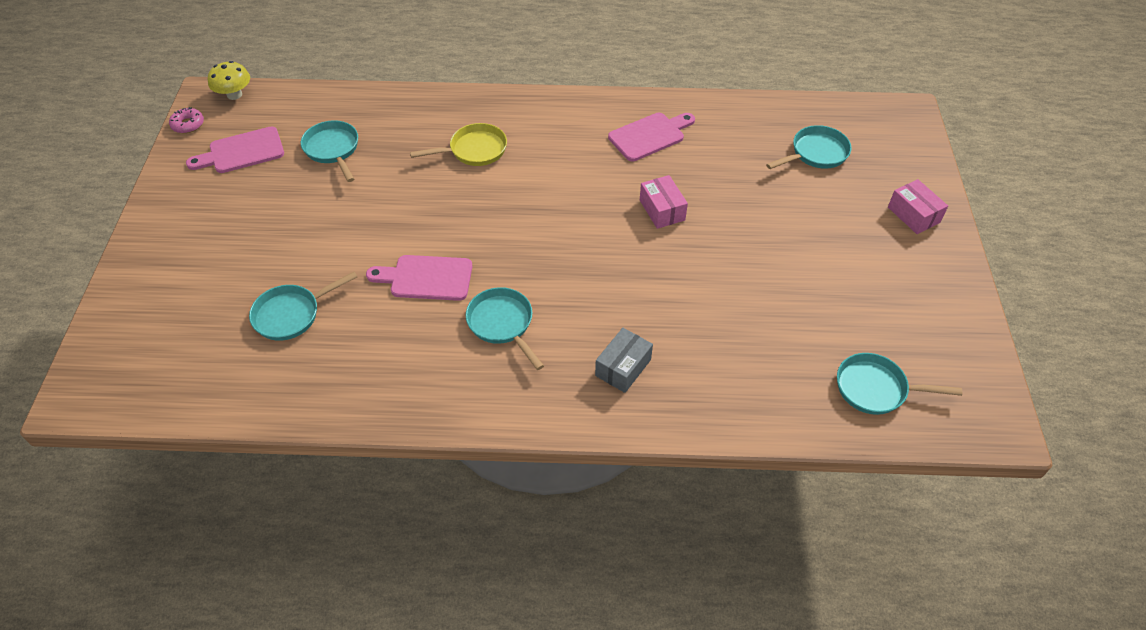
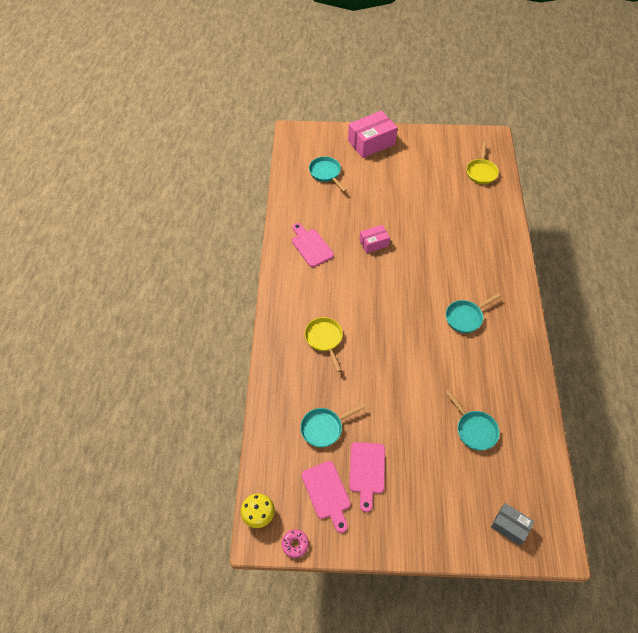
camera: 90 degrees left, 5 degrees up
(426, 278) = (437, 358): pink cutting board -> pink cutting board (367, 471)
(623, 367) = (485, 264): grey box -> grey box (510, 526)
(875, 389) = (481, 172): turquoise pan -> yellow pan
(913, 215) = (371, 142): pink box -> pink box, size x1.78

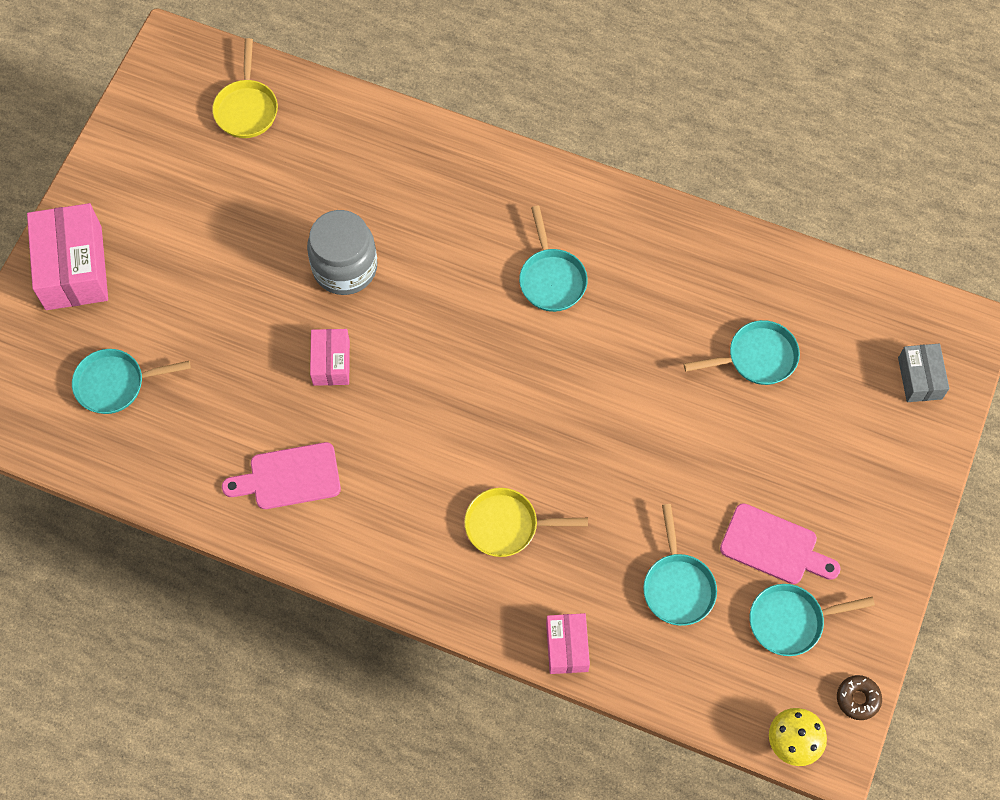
camera: 70 degrees left, 10 degrees up
(272, 385) = (567, 647): none -> pink box
(295, 544) = (857, 699): pink donut -> brown donut
(327, 493) = (791, 621): pink cutting board -> turquoise pan
(424, 233) = (345, 267): none -> grey jar
(481, 172) = (247, 108): yellow pan -> yellow pan turned 60 degrees clockwise
(510, 526) = (920, 378): grey box -> grey box turned 60 degrees counterclockwise

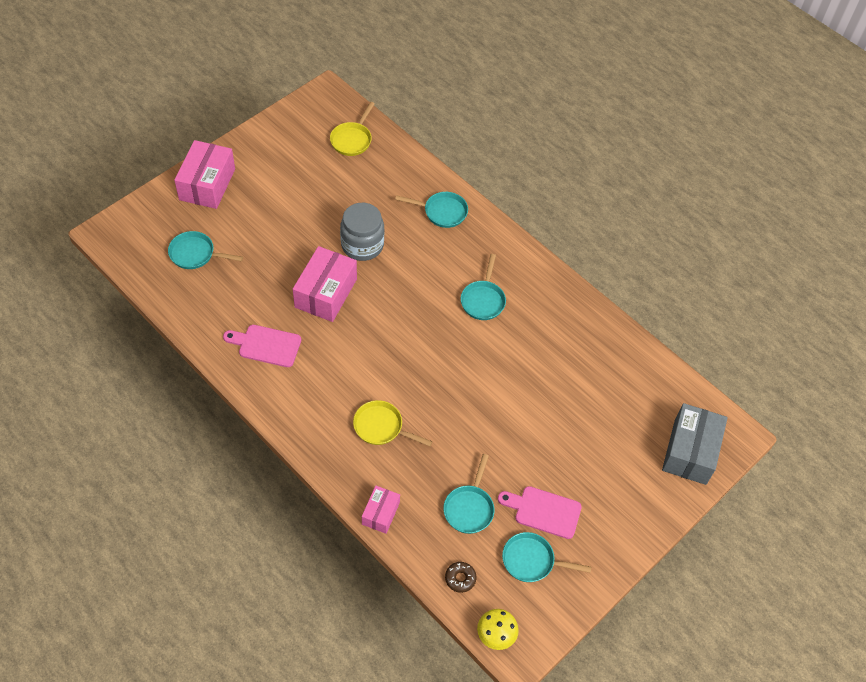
camera: 20 degrees right, 10 degrees down
(331, 362) = (325, 293): pink box -> pink box, size x1.78
(757, 357) = (589, 396): turquoise pan -> turquoise pan (442, 212)
(774, 546) = (543, 511): pink cutting board -> pink cutting board turned 150 degrees clockwise
(857, 699) = (552, 628): brown donut -> brown donut (460, 578)
(920, 378) = (690, 451): grey box -> grey box, size x1.78

